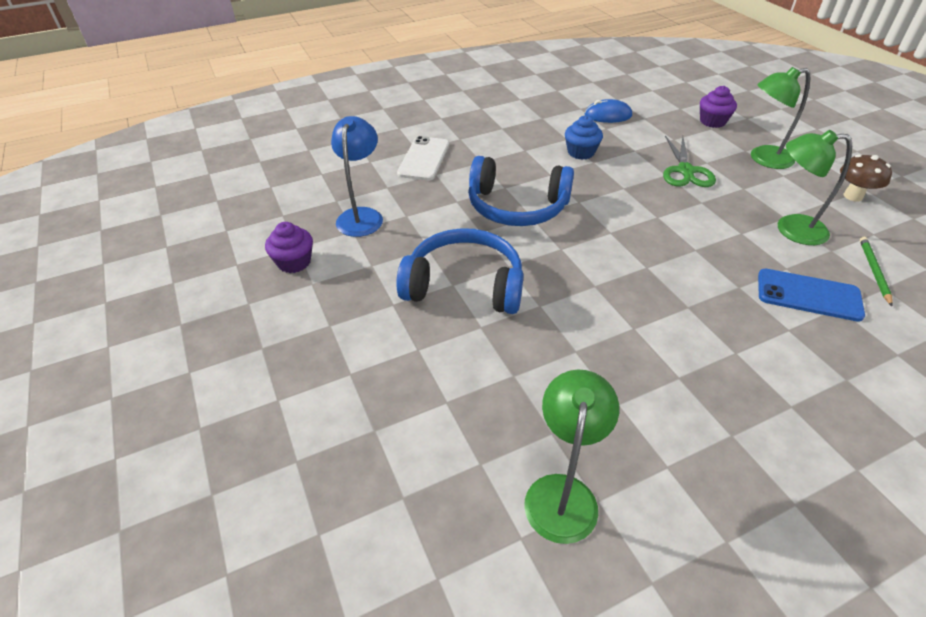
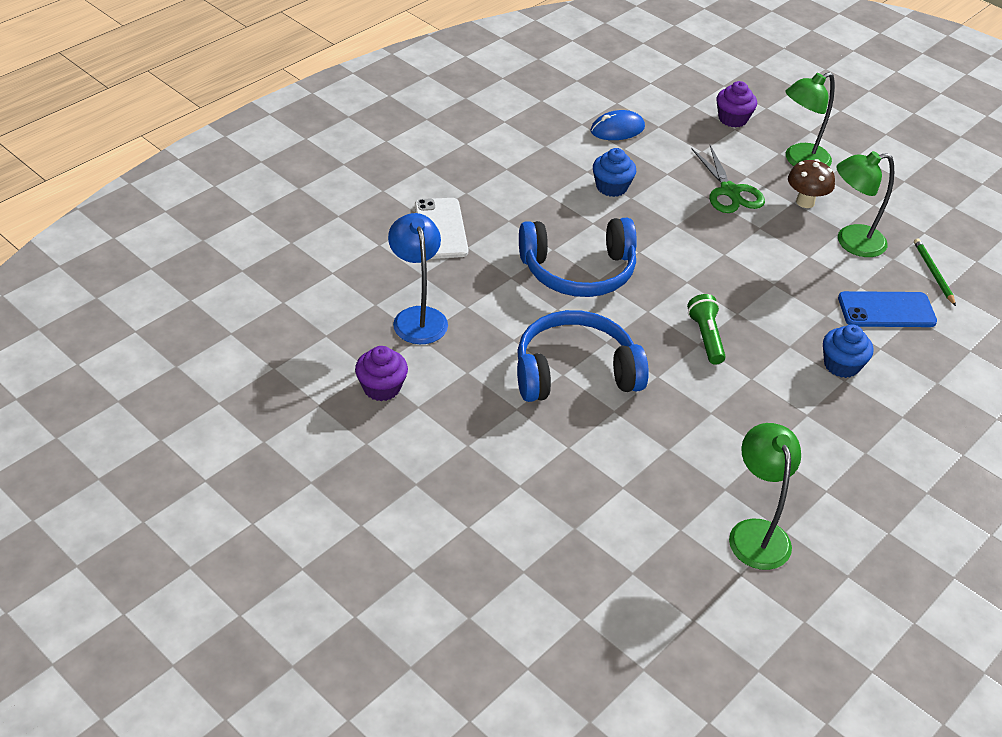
camera: 25 degrees left, 0 degrees up
(605, 281) = (706, 337): none -> green flashlight
(738, 337) = (841, 365): none -> blue cupcake
(853, 196) = (895, 192): brown mushroom -> brown mushroom (805, 202)

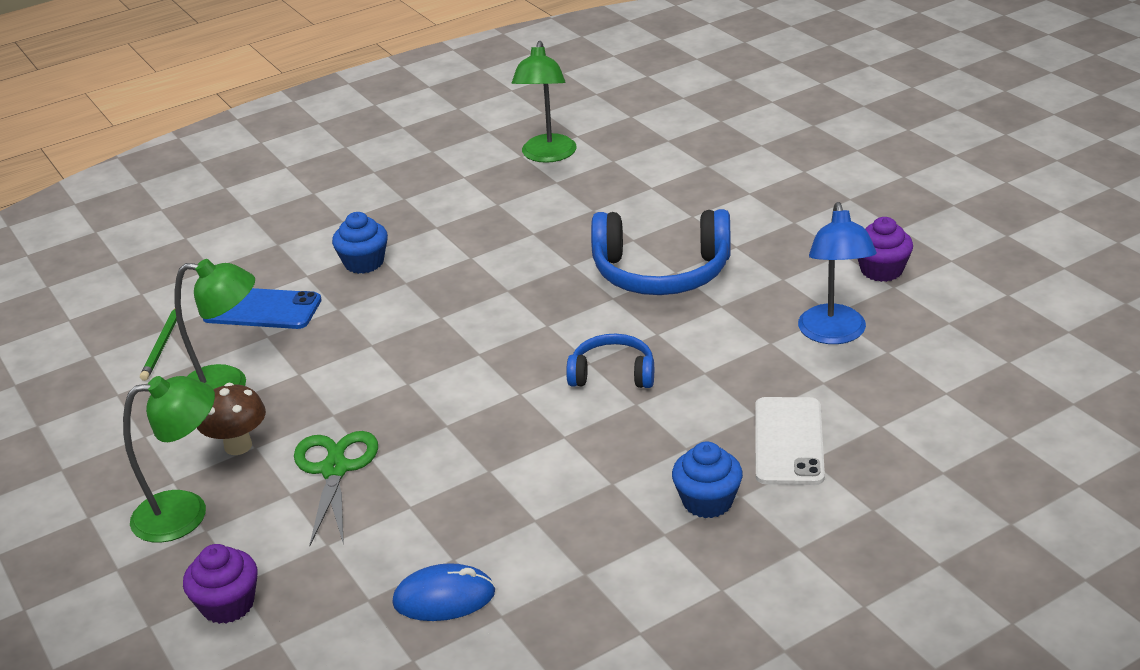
camera: 160 degrees left, 10 degrees down
(578, 271) = (612, 374): blue headphones -> blue headphones, size x0.56
(611, 187) = (509, 489): blue cupcake -> blue cupcake (707, 501)
(706, 337) = (494, 295): green flashlight -> none

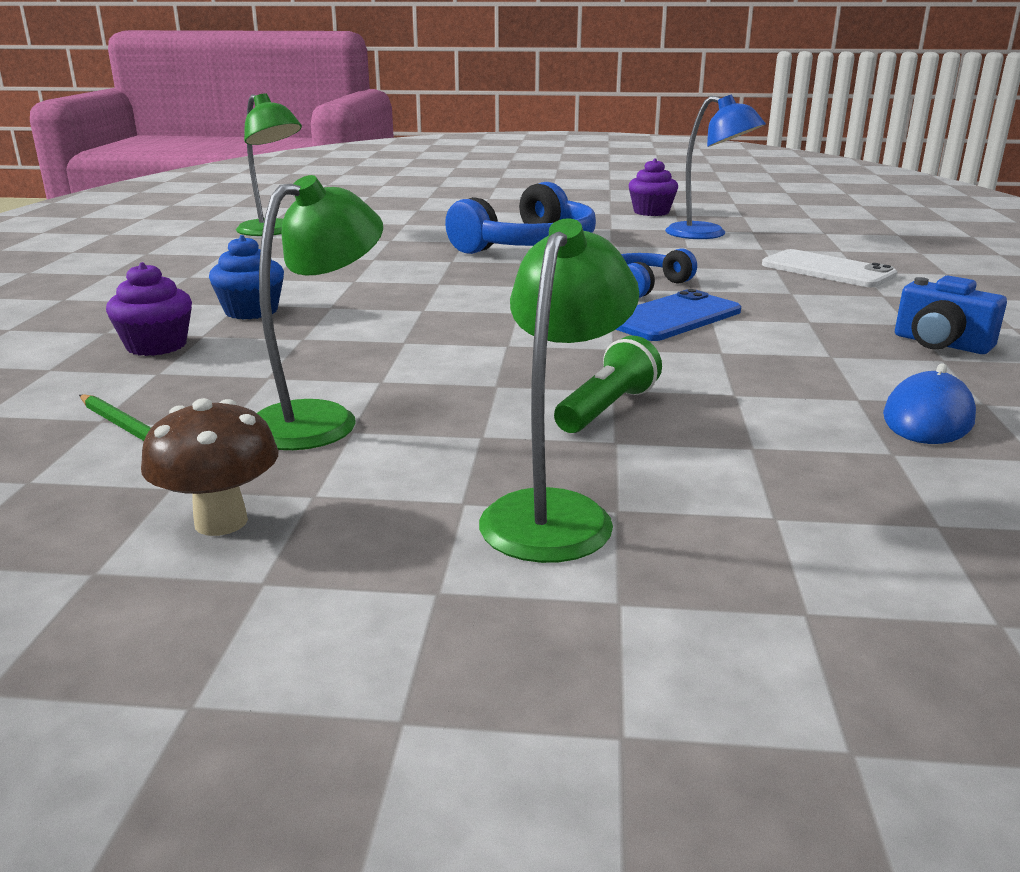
camera: 55 degrees left, 10 degrees down
(228, 604) = (816, 537): purple cupcake -> purple cupcake (156, 346)
(238, 446) = (461, 444): brown mushroom -> brown mushroom (221, 522)
(262, 309) = (209, 366): blue phone -> blue phone (672, 317)
(335, 470) = (607, 409): green scissors -> green flashlight
(623, 562) = (940, 344): none -> blue camera
(707, 501) = (879, 303): blue cupcake -> none

